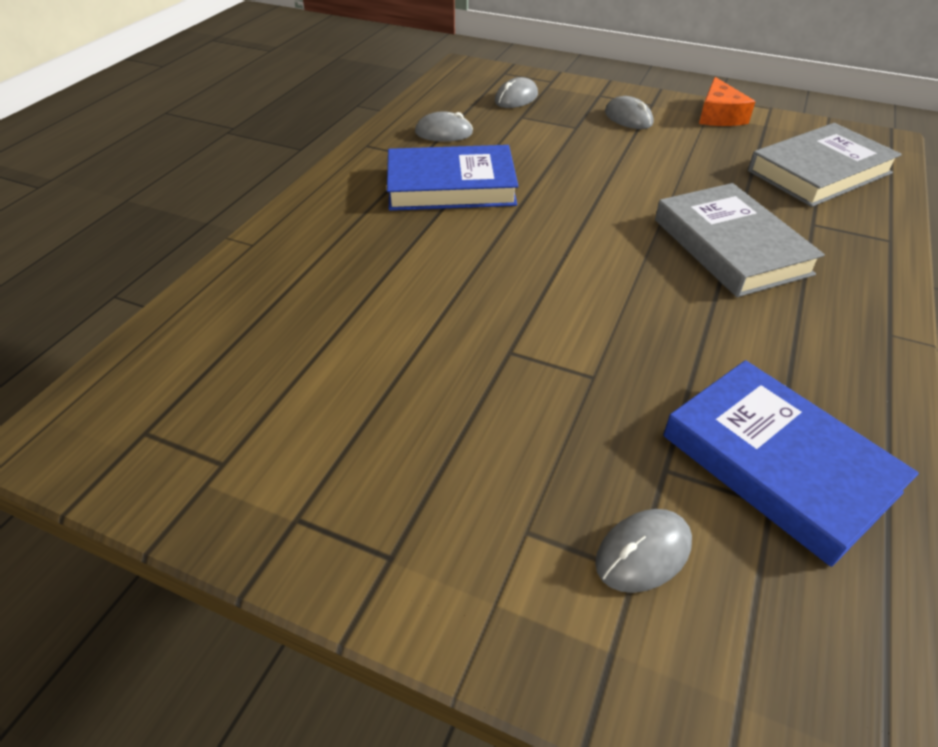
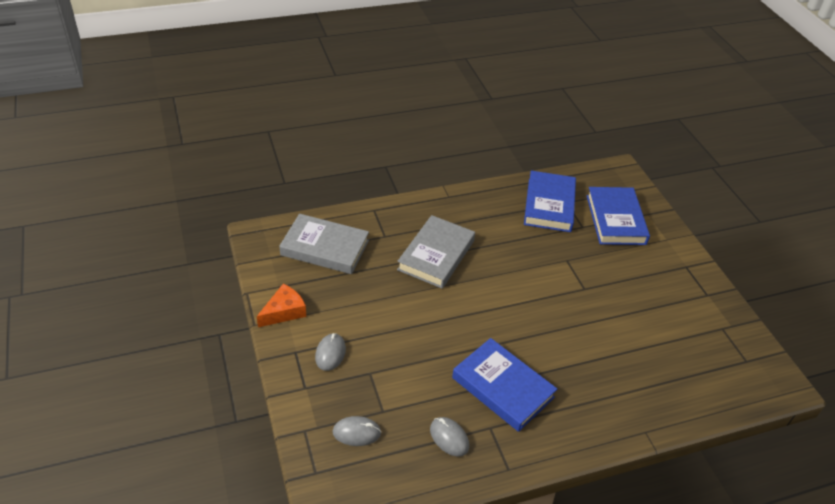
camera: 135 degrees left, 0 degrees up
(643, 553) = (615, 219): grey mouse -> blue book

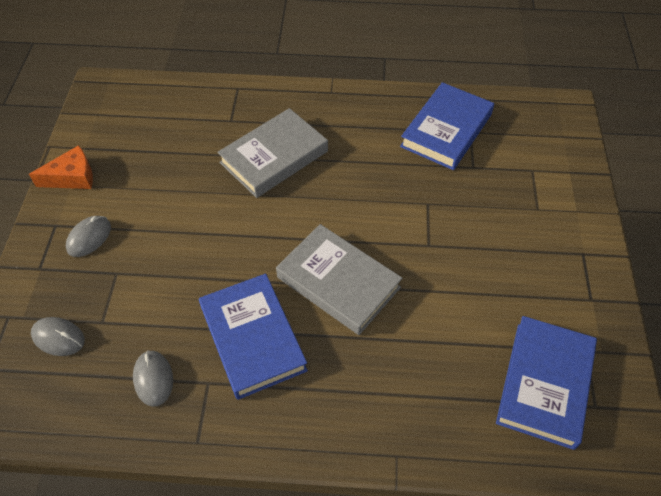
camera: 25 degrees right, 10 degrees up
(325, 248) = (158, 118): grey book -> grey book (338, 282)
(615, 219) = (522, 169): blue book -> blue book (545, 384)

